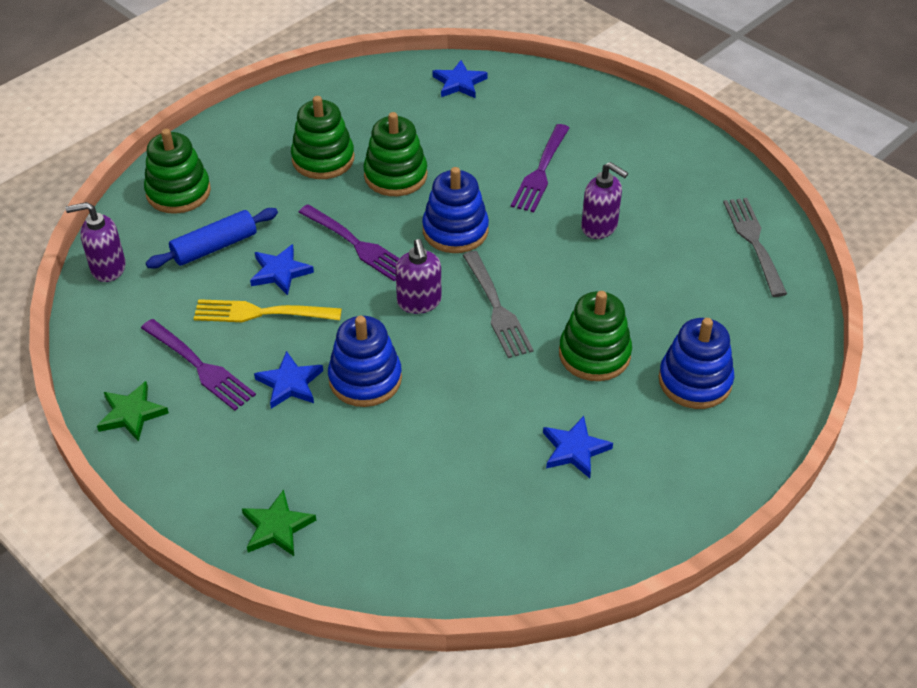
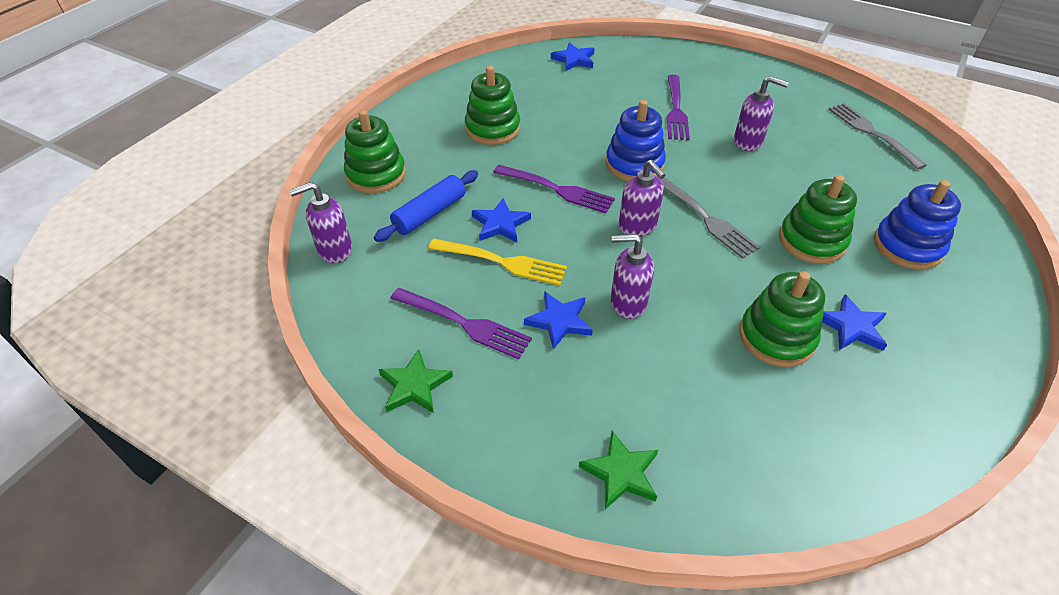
camera: 15 degrees left, 0 degrees up
(262, 313) = (501, 262): yellow fork -> yellow fork turned 150 degrees counterclockwise
(365, 379) = (627, 303): blue stacking toy -> purple soap dispenser
(395, 175) = (560, 131): green stacking toy -> green stacking toy (776, 337)

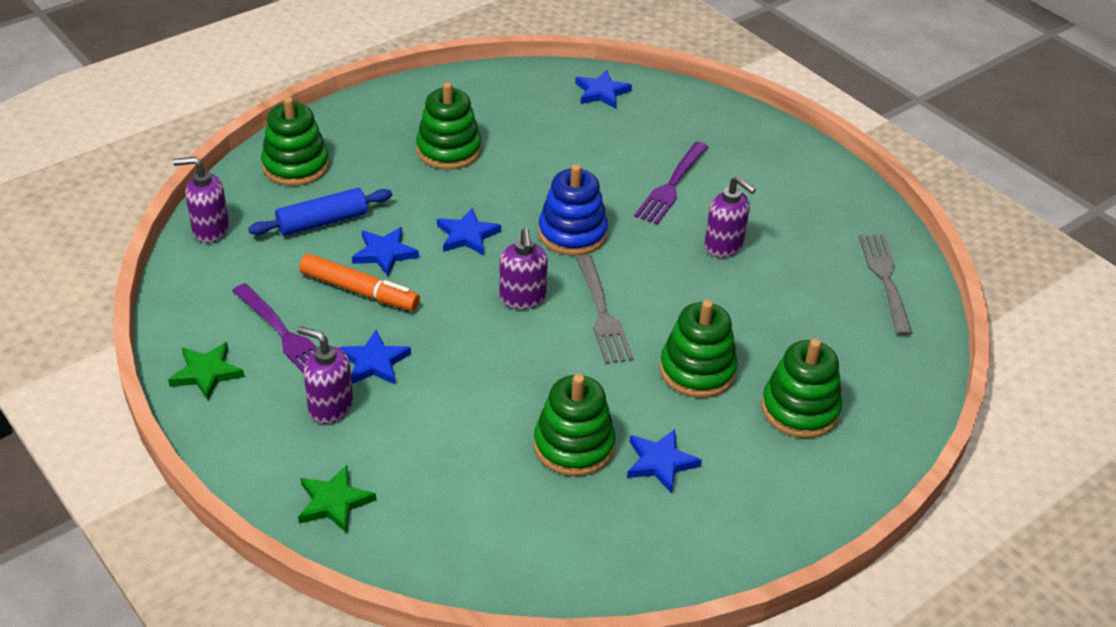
camera: 20 degrees right, 5 degrees down
(501, 262) = (359, 290): yellow fork -> orange marker
(556, 189) = (467, 235): purple fork -> blue star
(627, 303) = (453, 367): purple soap dispenser -> purple soap dispenser (330, 407)
(907, 246) = (800, 409): blue stacking toy -> green stacking toy

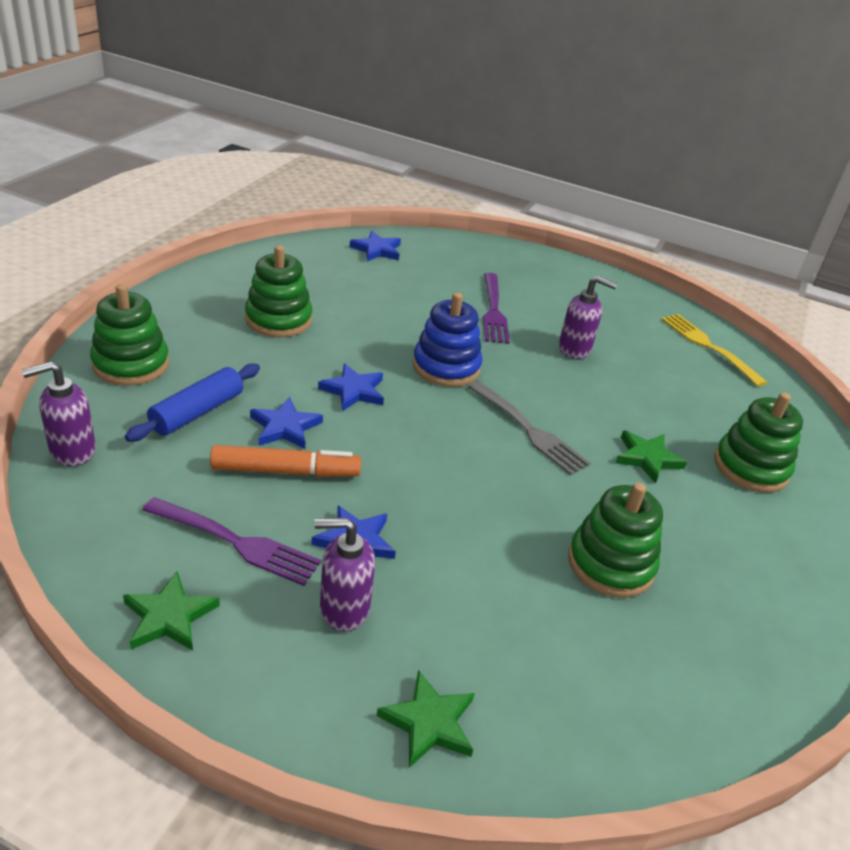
camera: 30 degrees left, 5 degrees down
(522, 298) = (450, 436): purple soap dispenser -> none
(660, 462) = (694, 553): blue star -> none
(697, 370) = (647, 458): green stacking toy -> green star
(885, 280) = (709, 347): grey fork -> yellow fork

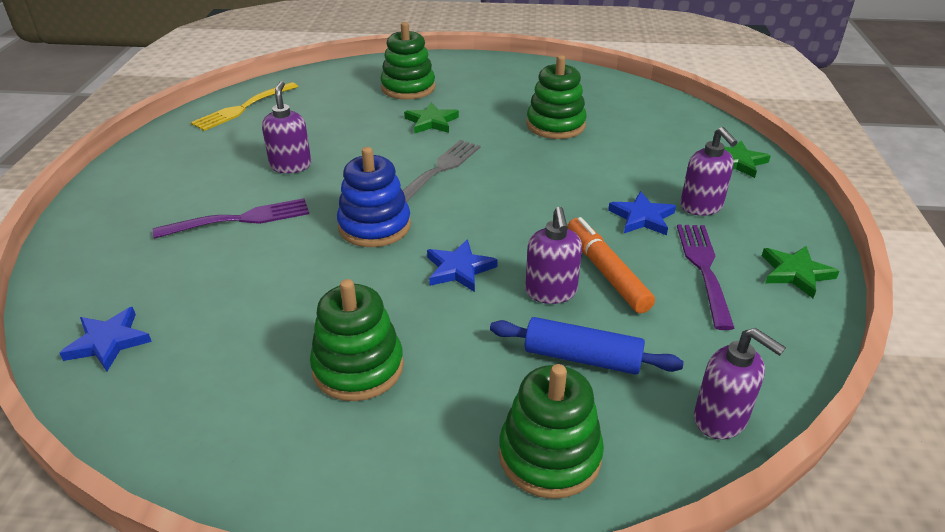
camera: 105 degrees left, 0 degrees up
(285, 427) = (551, 292): blue star -> purple soap dispenser

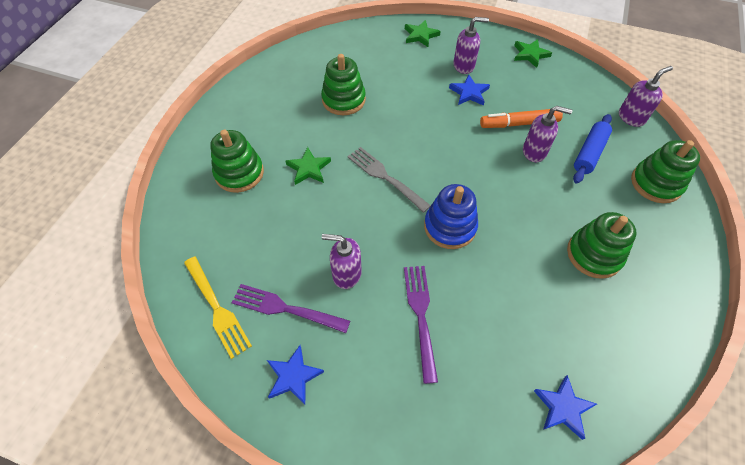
camera: 75 degrees left, 20 degrees up
(459, 269) = (506, 189): blue star -> blue star (293, 376)
(704, 270) = (523, 85): purple fork -> purple fork (286, 308)

